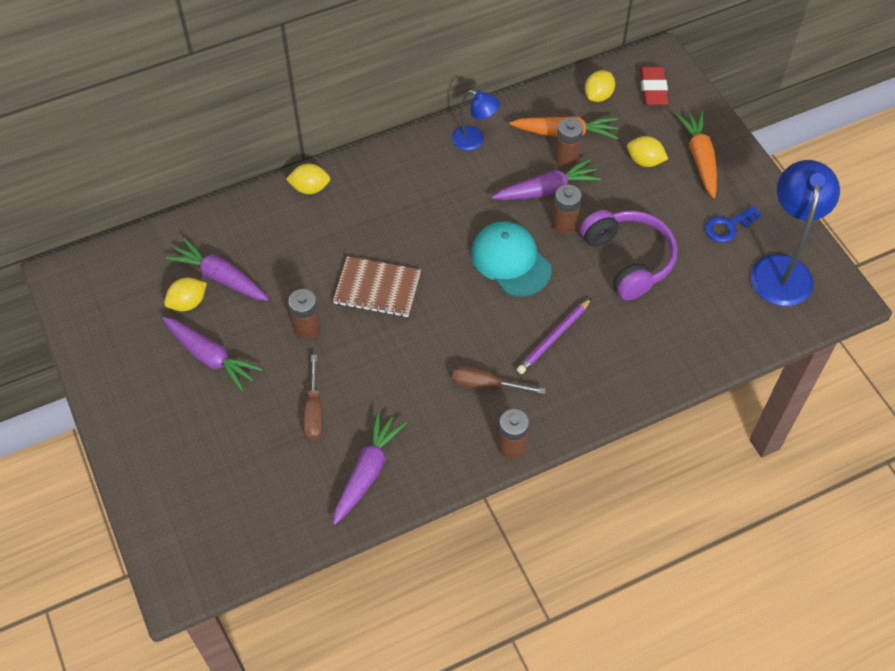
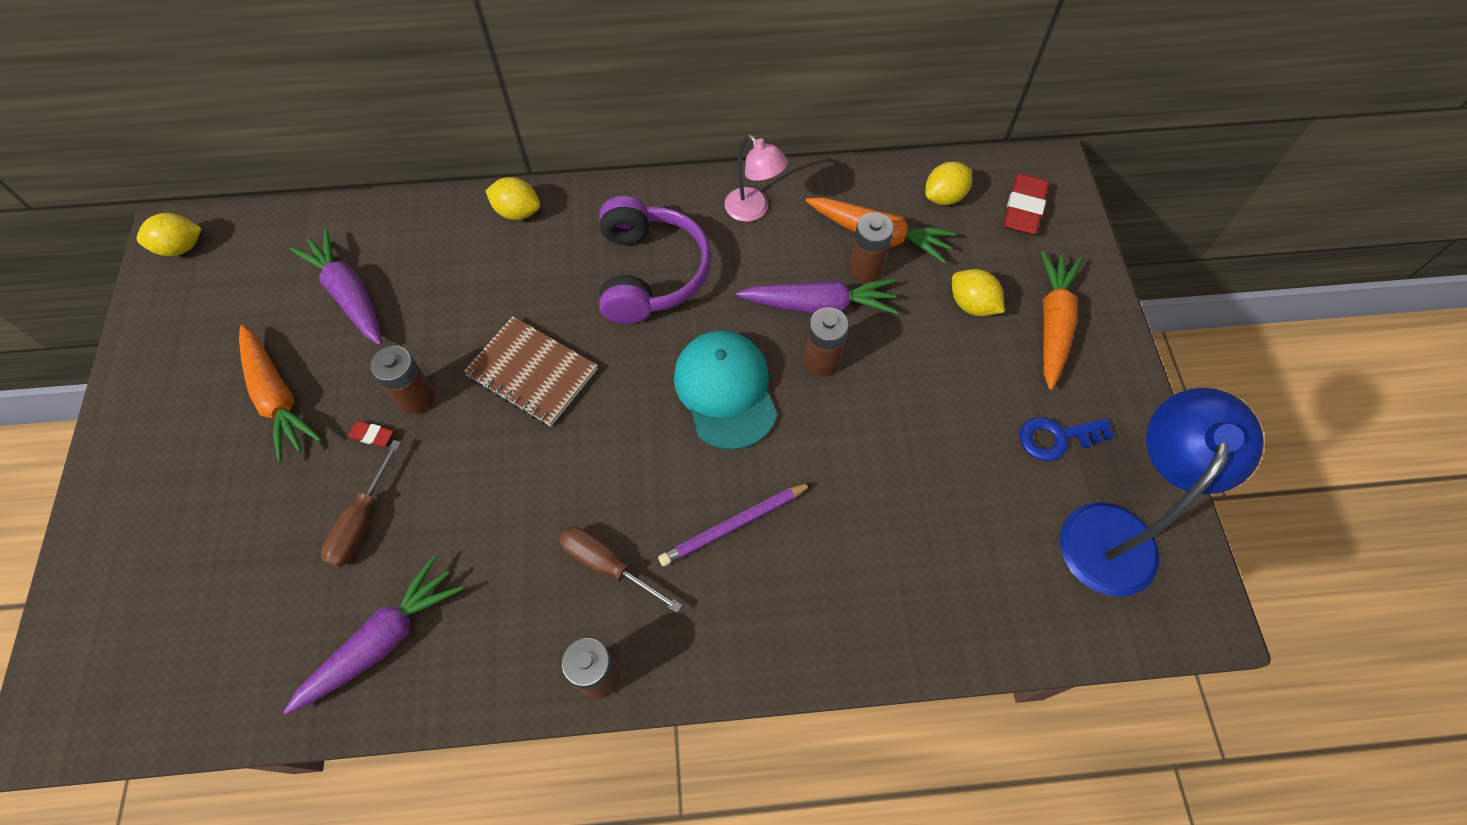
camera: 20 degrees right, 5 degrees up
(188, 303) = (292, 316): yellow lemon -> yellow lemon (181, 247)
(210, 357) = (278, 398): purple carrot -> orange carrot
(290, 359) = (372, 435): none -> red eraser
(474, 141) = (753, 210): blue lamp -> pink lamp
(628, 260) = (890, 442): purple headphones -> purple headphones (650, 273)

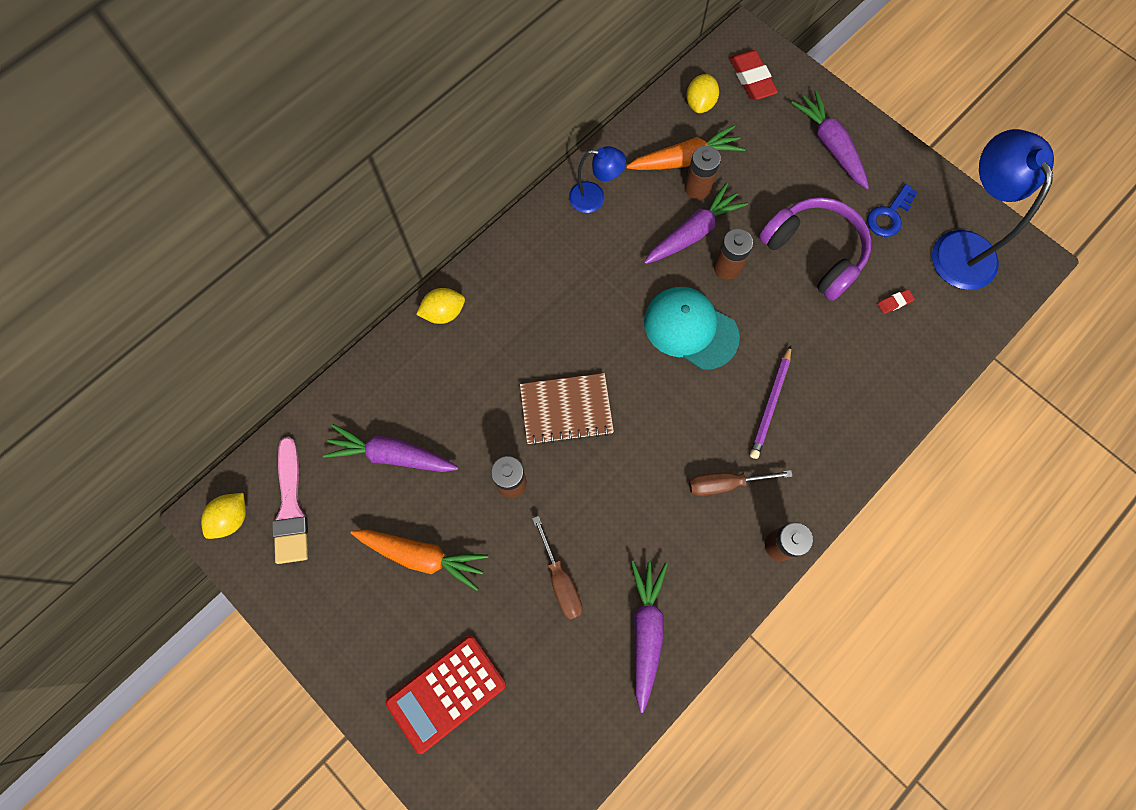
camera: 40 degrees left, 10 degrees up
(163, 535) = (446, 693): none -> red calculator
(229, 274) = (291, 508): none -> pink brush
(372, 435) = (509, 527): red eraser -> red eraser (894, 302)
(650, 273) = (572, 289): purple headphones -> purple headphones (814, 252)
(753, 210) = (594, 198): pink lamp -> blue lamp
(972, 305) = (777, 166): yellow lemon -> none
(1052, 324) = (830, 145): orange carrot -> purple carrot

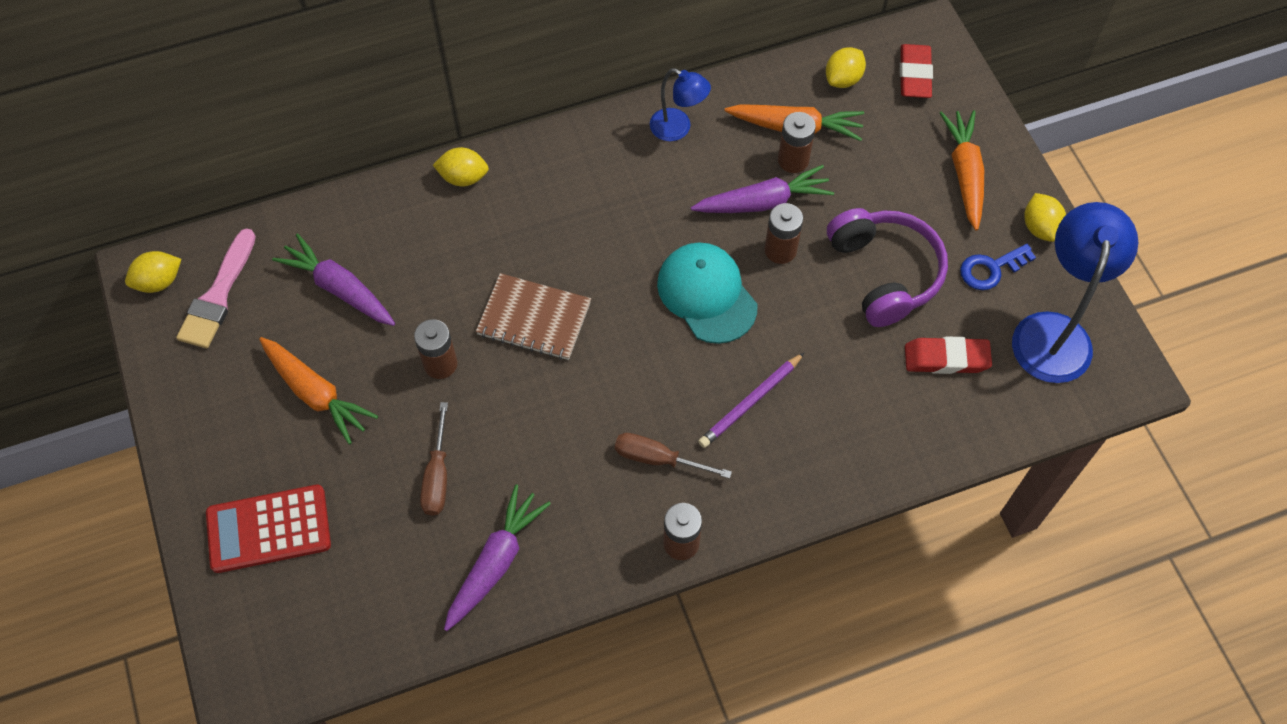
camera: 25 degrees right, 10 degrees down
(830, 145) = (964, 174): purple carrot -> orange carrot
(894, 302) = (946, 358): red eraser -> red eraser, size x2.04
(906, 166) = (1040, 227): none -> yellow lemon

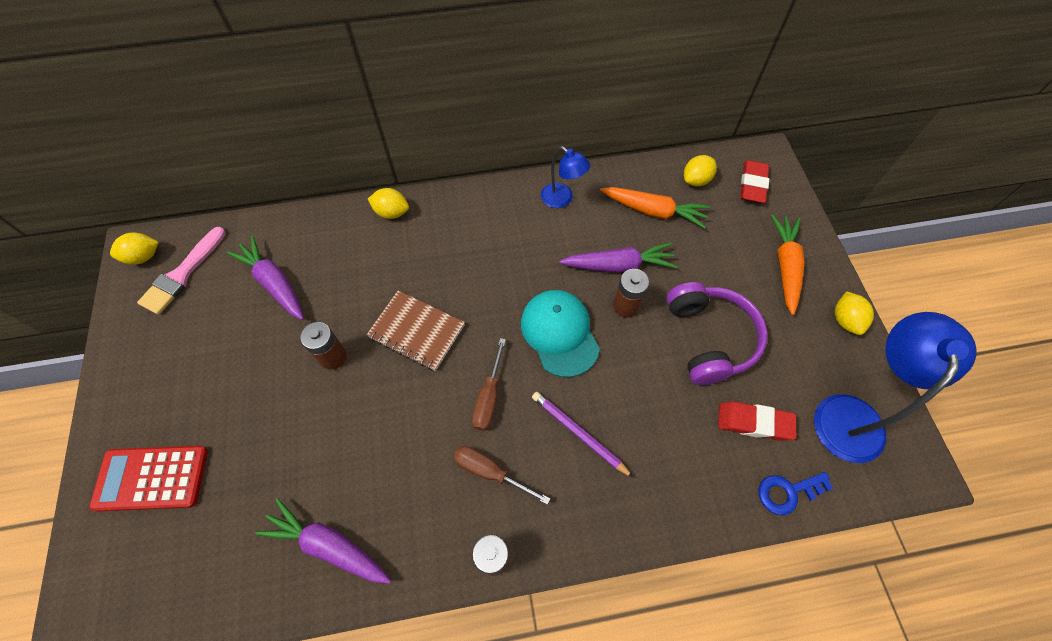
camera: 10 degrees right, 0 degrees up
(316, 393) = (229, 365): orange carrot -> none
(437, 476) = (303, 455): brown screwdriver -> brown screwdriver (489, 397)
(495, 562) = (328, 545): purple carrot -> purple carrot turned 105 degrees counterclockwise
(750, 402) = (579, 434): purple pencil -> purple pencil turned 75 degrees clockwise
(793, 160) = (647, 236): brown battery -> none
(991, 269) = (800, 349): blue key -> blue key (787, 492)

